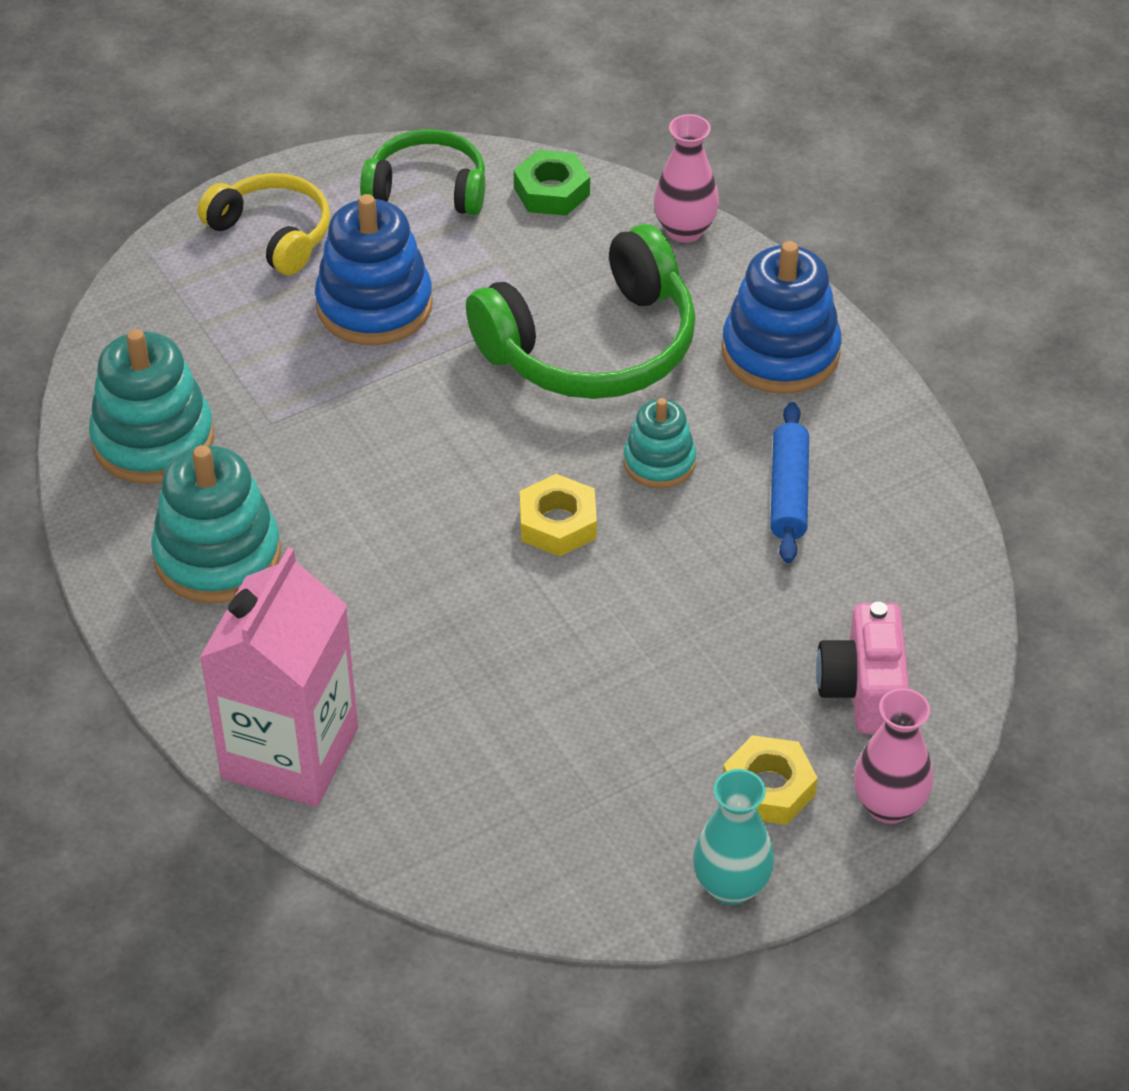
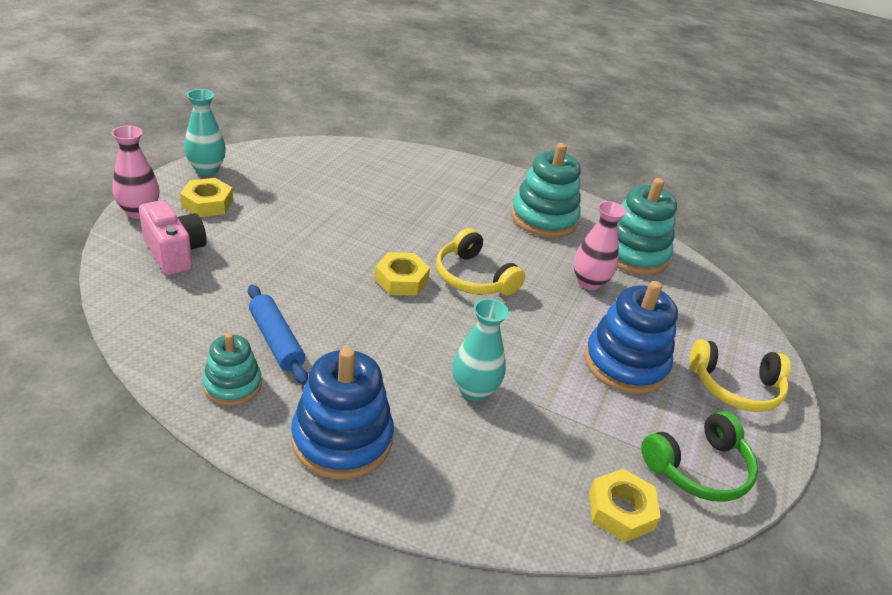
camera: 140 degrees right, 10 degrees down
(290, 753) = (433, 165): pink carton -> none
(448, 490) = (473, 277): none -> yellow headphones
(551, 191) = (621, 511): green nut -> yellow nut
(592, 346) = (474, 390): green headphones -> turquoise vase
(659, 462) = (371, 331): turquoise stacking toy -> turquoise stacking toy (233, 385)
(685, 230) = (493, 522): pink vase -> pink vase (589, 282)

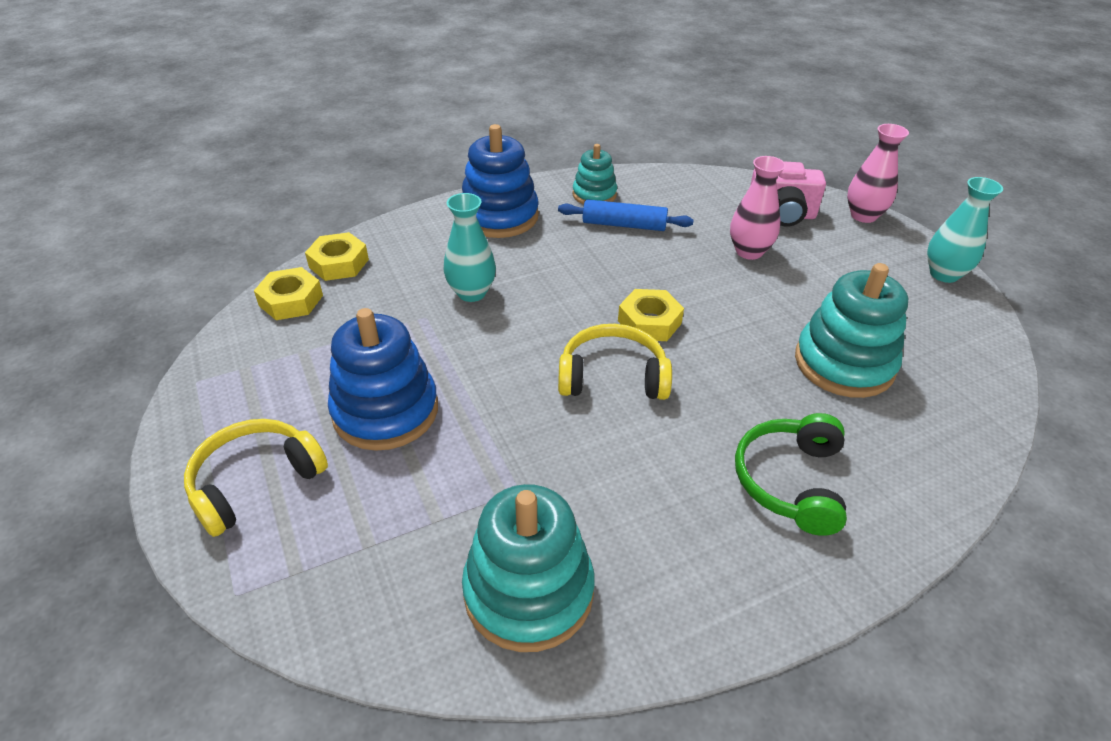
camera: 135 degrees right, 5 degrees up
(207, 203) = (864, 254): yellow nut -> yellow nut (339, 263)
(543, 218) = (689, 535): turquoise stacking toy -> turquoise stacking toy (844, 363)
(589, 282) = (519, 479): pink vase -> pink vase (749, 251)
(699, 468) = (249, 369): green headphones -> green headphones (790, 481)

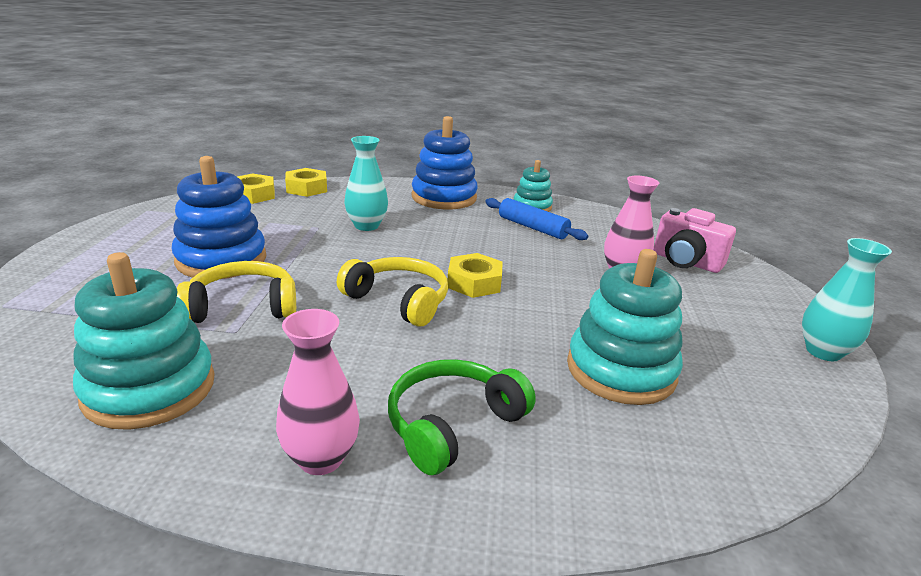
camera: 30 degrees right, 15 degrees down
(255, 482) = (99, 262): yellow headphones -> yellow headphones (243, 307)
(863, 216) = (775, 286): pink vase -> pink vase (321, 458)

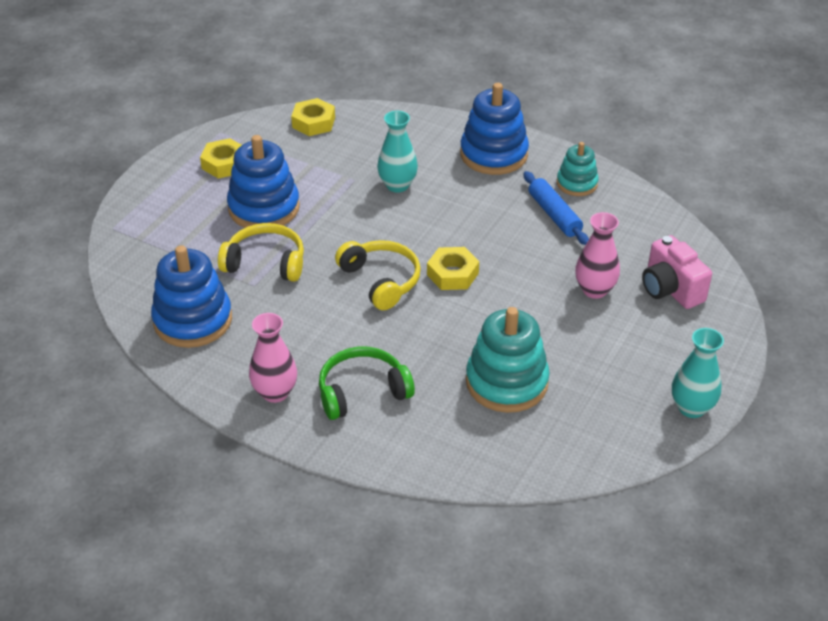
camera: 25 degrees right, 15 degrees up
(149, 388) = (193, 320): turquoise stacking toy -> blue stacking toy
(306, 188) = (366, 119): yellow nut -> yellow nut (224, 164)

